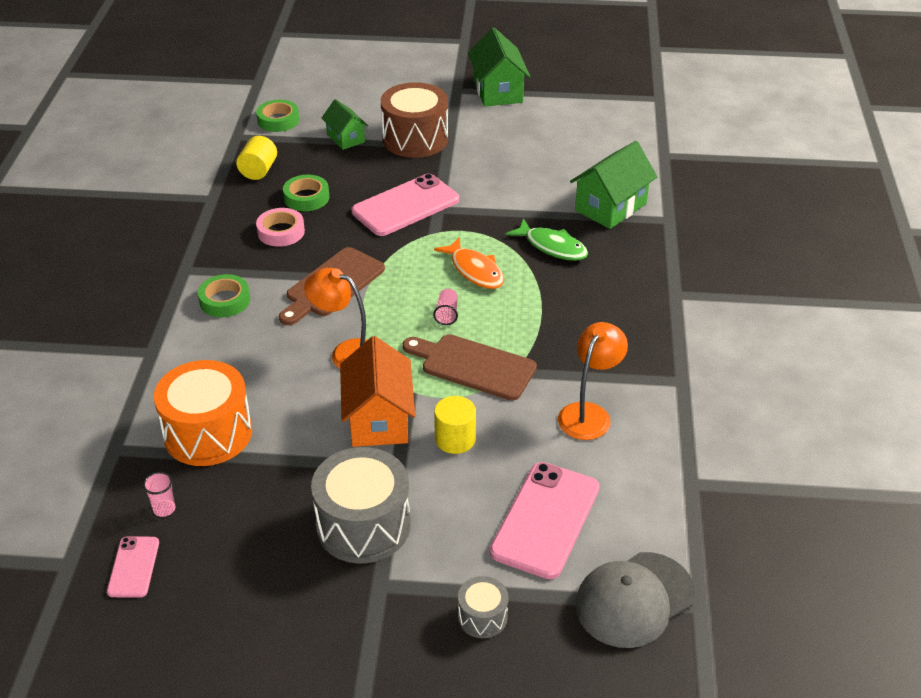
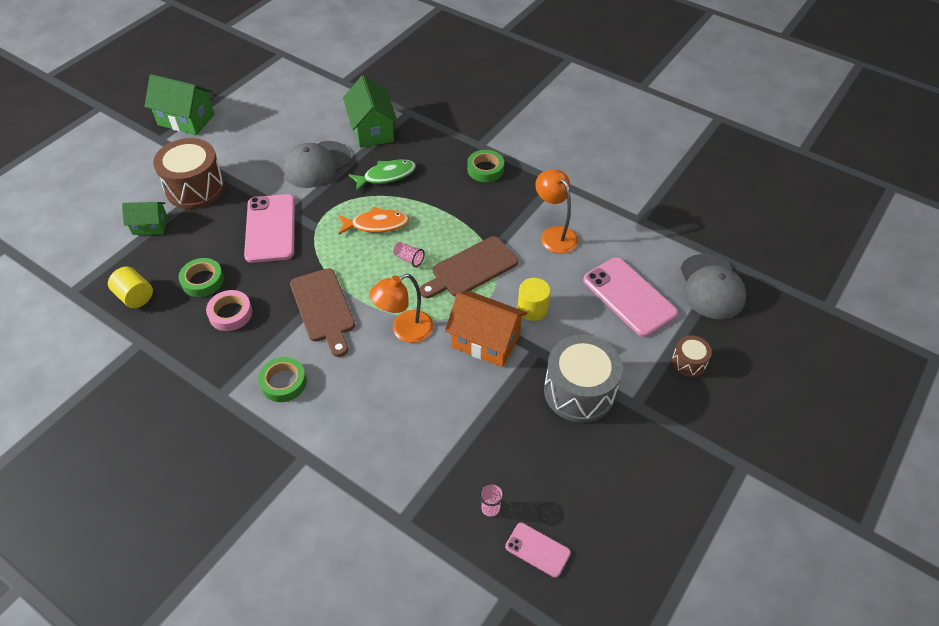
camera: 60 degrees left, 10 degrees up
(208, 433) = (428, 450): orange drum -> none
(278, 120) = (78, 256): green tape -> green tape (485, 169)
(482, 617) = (688, 362): grey drum -> brown drum
(520, 194) = (317, 164): none -> grey cap

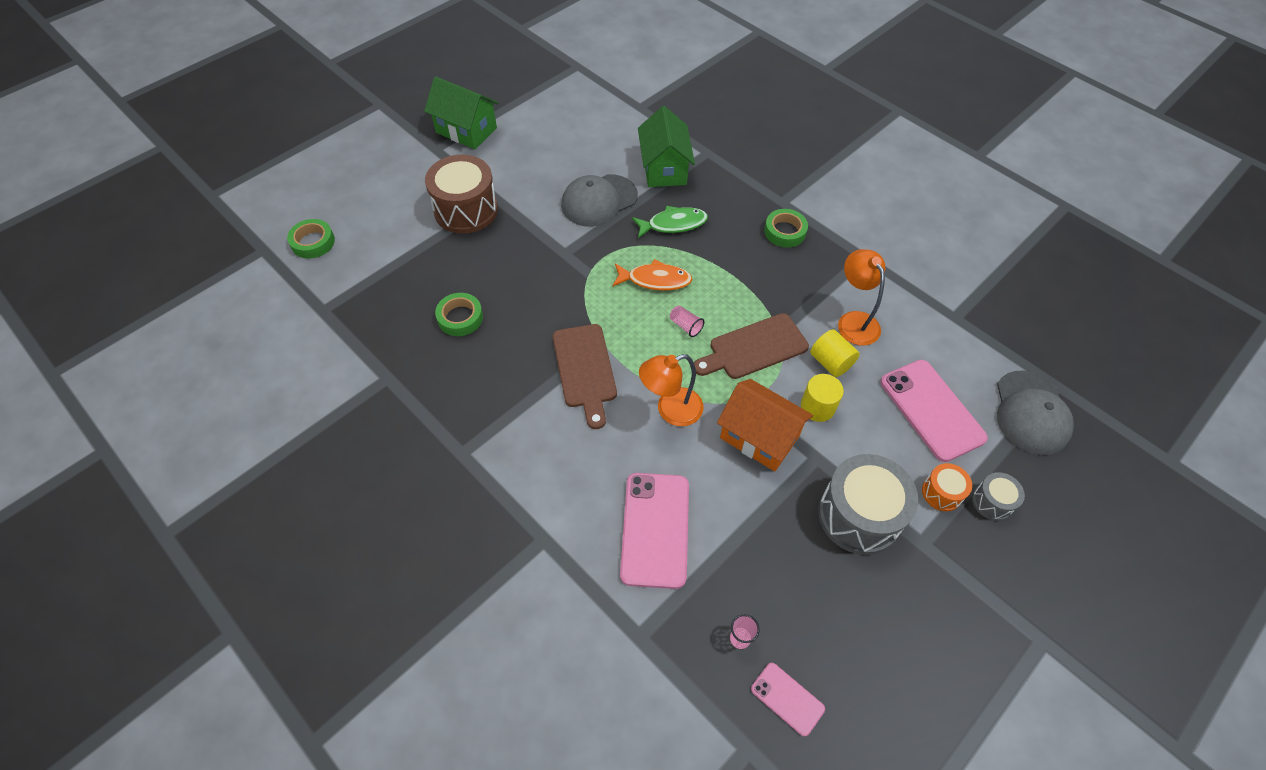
camera: 10 degrees right, 5 degrees up
(135, 296) = (388, 325): yellow cylinder -> yellow cylinder (830, 362)
(150, 226) = (413, 247): green house -> none
(230, 313) = (485, 360): pink tape -> none
(270, 228) = (540, 268): pink phone -> pink phone (655, 529)
(283, 382) = (531, 449): green tape -> green tape (313, 242)
(646, 362) = (941, 493): none -> orange drum
(688, 362) = (992, 502): brown drum -> grey drum

